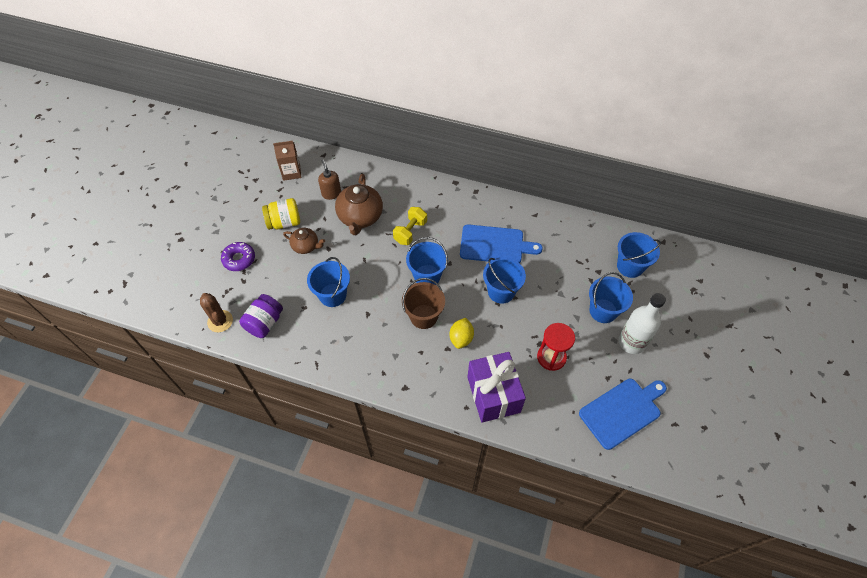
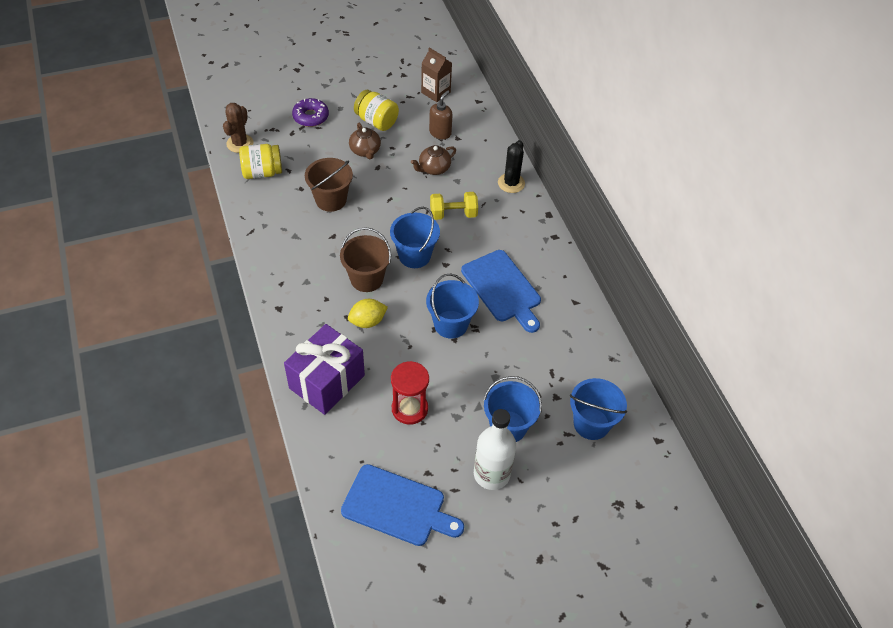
camera: 50 degrees right, 5 degrees down
(265, 323) = (262, 172): purple jar -> yellow jar
(332, 295) = (331, 200): blue bucket -> brown bucket
(360, 217) = (434, 168): brown teapot -> brown teapot, size x0.58
(412, 184) = (511, 183): none -> black cactus

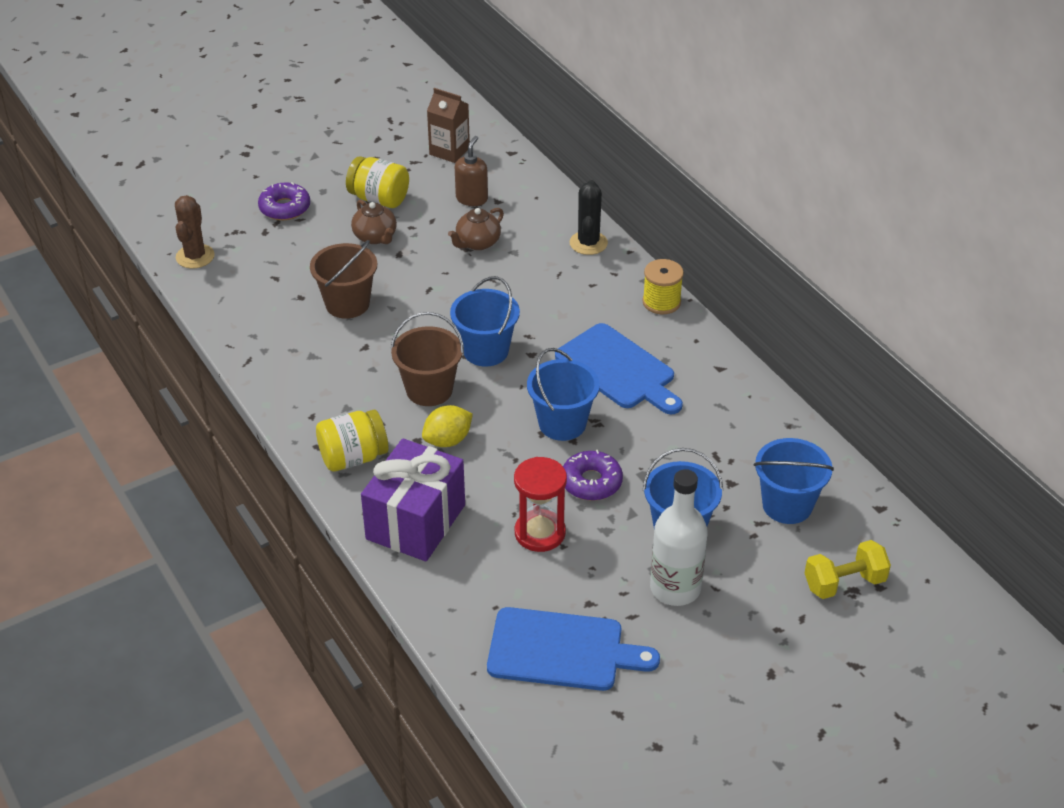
camera: 10 degrees left, 10 degrees down
(262, 172) = (239, 286): yellow jar -> yellow jar (353, 457)
(453, 214) = (522, 293): yellow dumbbell -> yellow dumbbell (844, 583)
(457, 375) = (591, 482): none -> purple donut
(549, 240) = (661, 302): none -> yellow spool

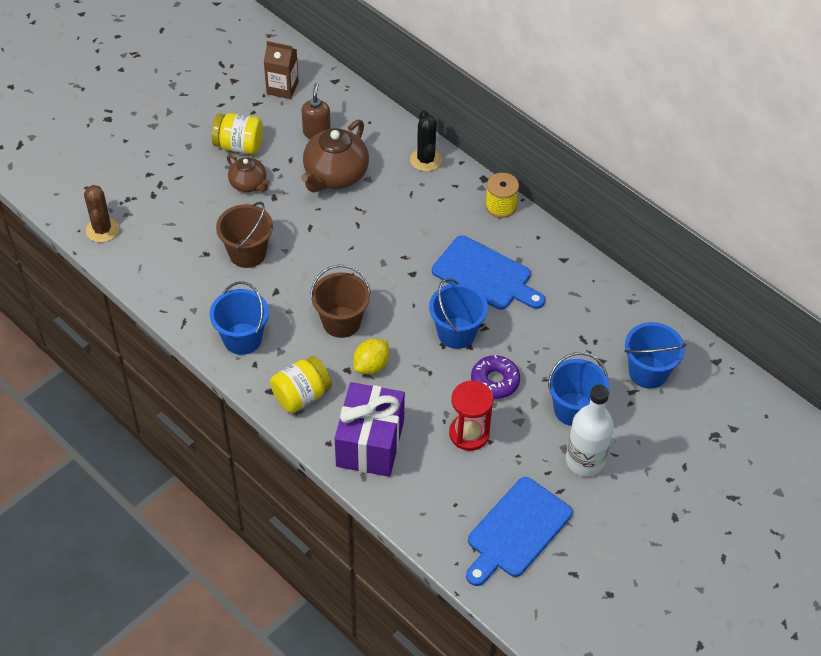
camera: 15 degrees left, 10 degrees up
(285, 208) = (162, 168): purple donut -> none
(477, 243) = (335, 175): brown teapot -> brown teapot, size x1.73
(486, 351) = (375, 277): blue bucket -> blue bucket (242, 339)
(562, 650) = (516, 530): blue cutting board -> blue cutting board turned 135 degrees clockwise
(844, 583) = (707, 430): yellow dumbbell -> none

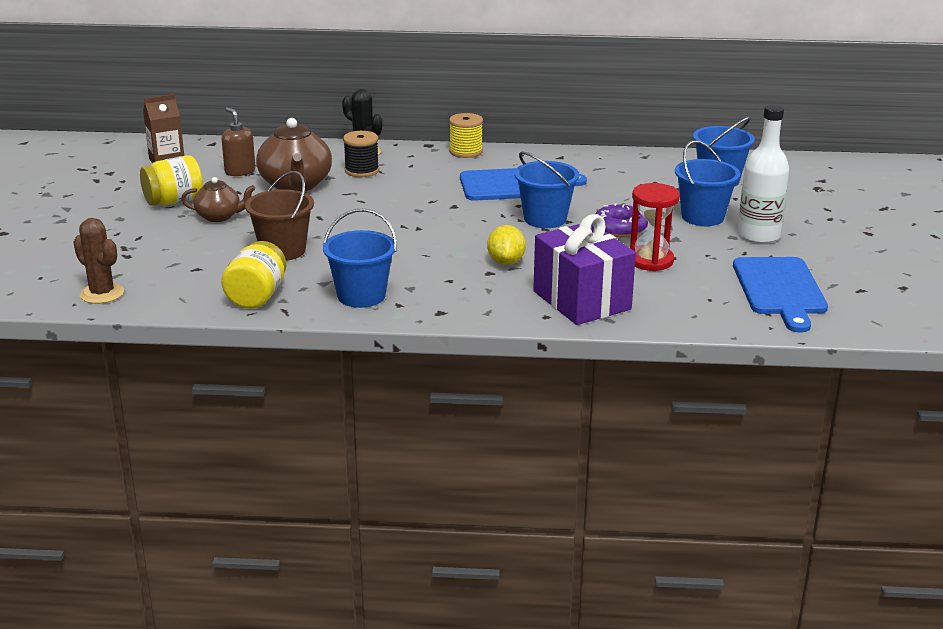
camera: 40 degrees left, 25 degrees down
(301, 396) = (474, 302): yellow jar -> yellow jar (257, 296)
(341, 322) = (438, 251): brown bucket -> none
(398, 184) = (361, 170): none -> black spool

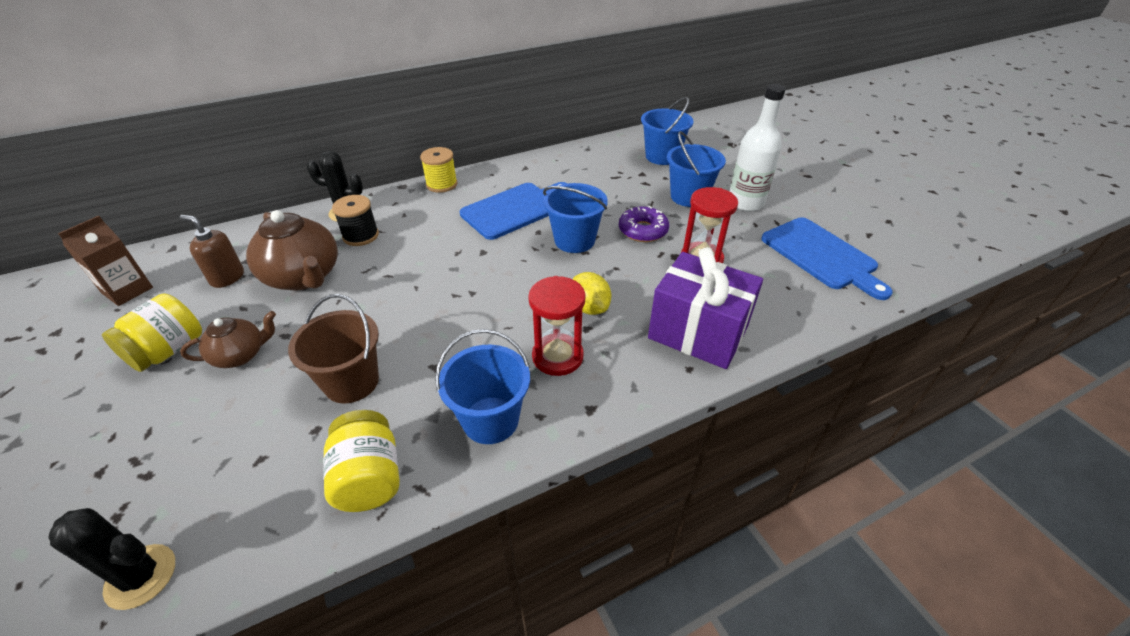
camera: 30 degrees left, 15 degrees up
(102, 294) = (141, 576): brown cactus -> black cactus
(446, 280) = (557, 356): none -> red hourglass

